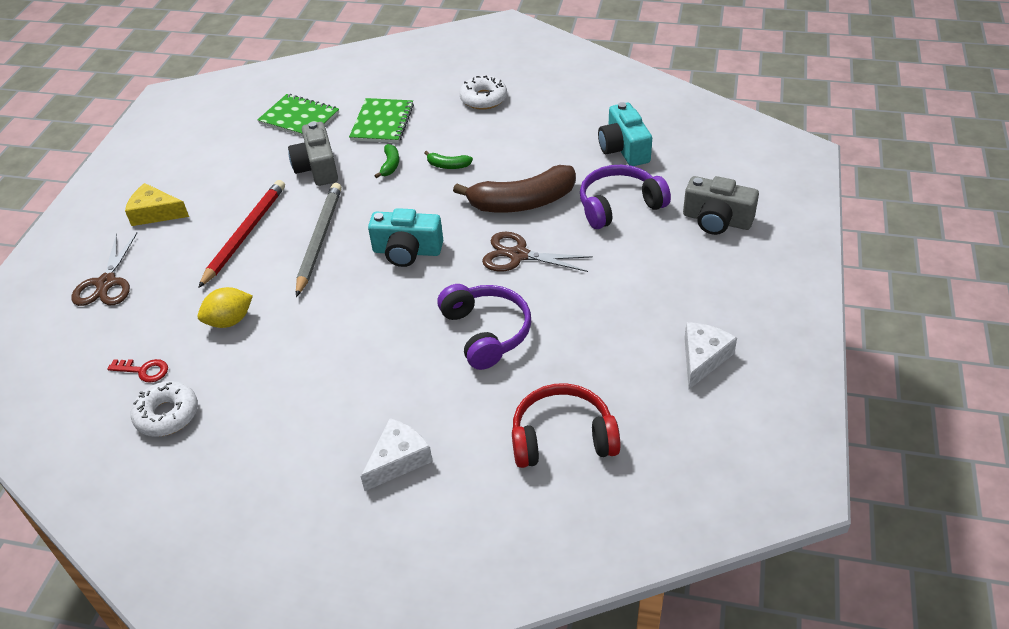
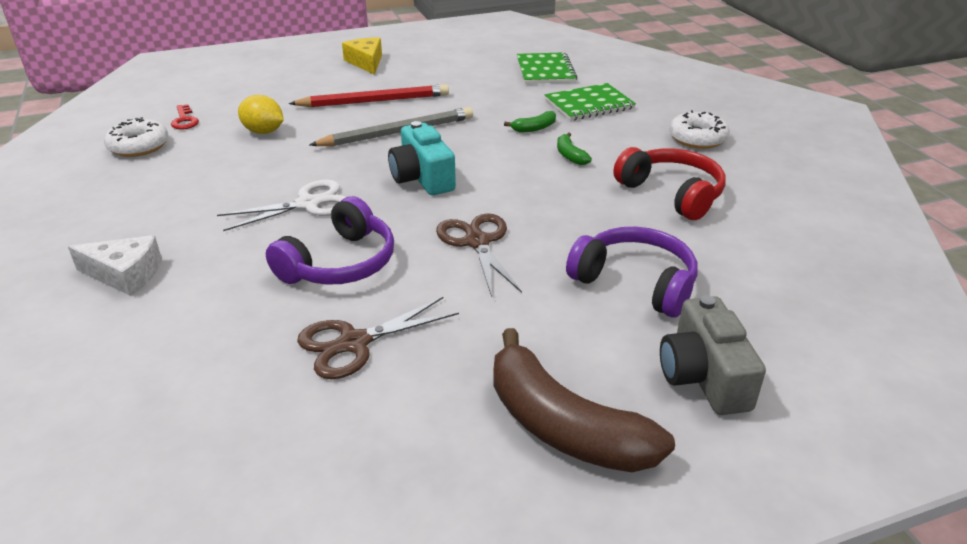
camera: 55 degrees right, 10 degrees down
(106, 283) = (272, 74): brown scissors -> brown scissors (354, 343)
(317, 168) = (490, 99): grey camera -> none
(387, 326) = (308, 204): none -> white scissors
(522, 202) = (565, 215): brown banana -> brown banana (563, 426)
(562, 437) = (202, 375): red headphones -> red headphones (672, 193)
(624, 149) = (742, 251): turquoise camera -> none
(703, 358) = (413, 457): white cheese -> none

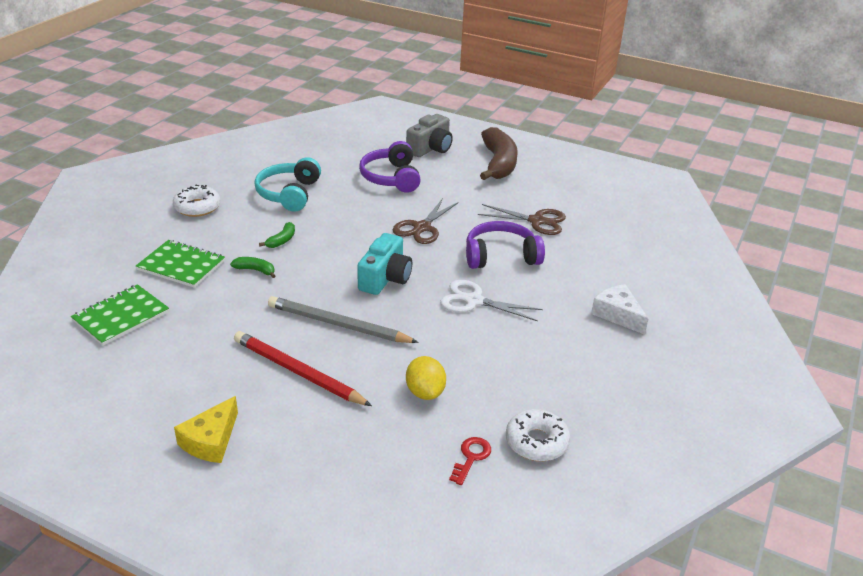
camera: 135 degrees left, 0 degrees up
(672, 193) = (289, 194): red headphones -> turquoise headphones

